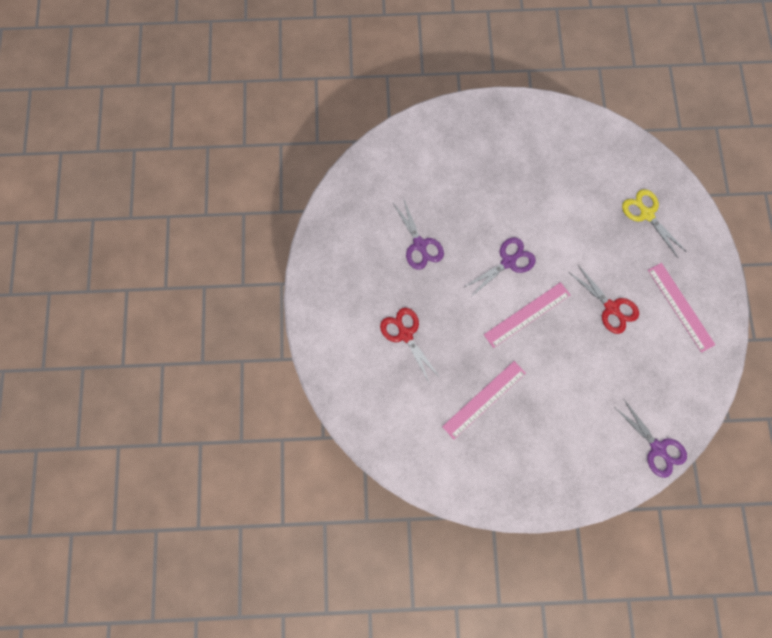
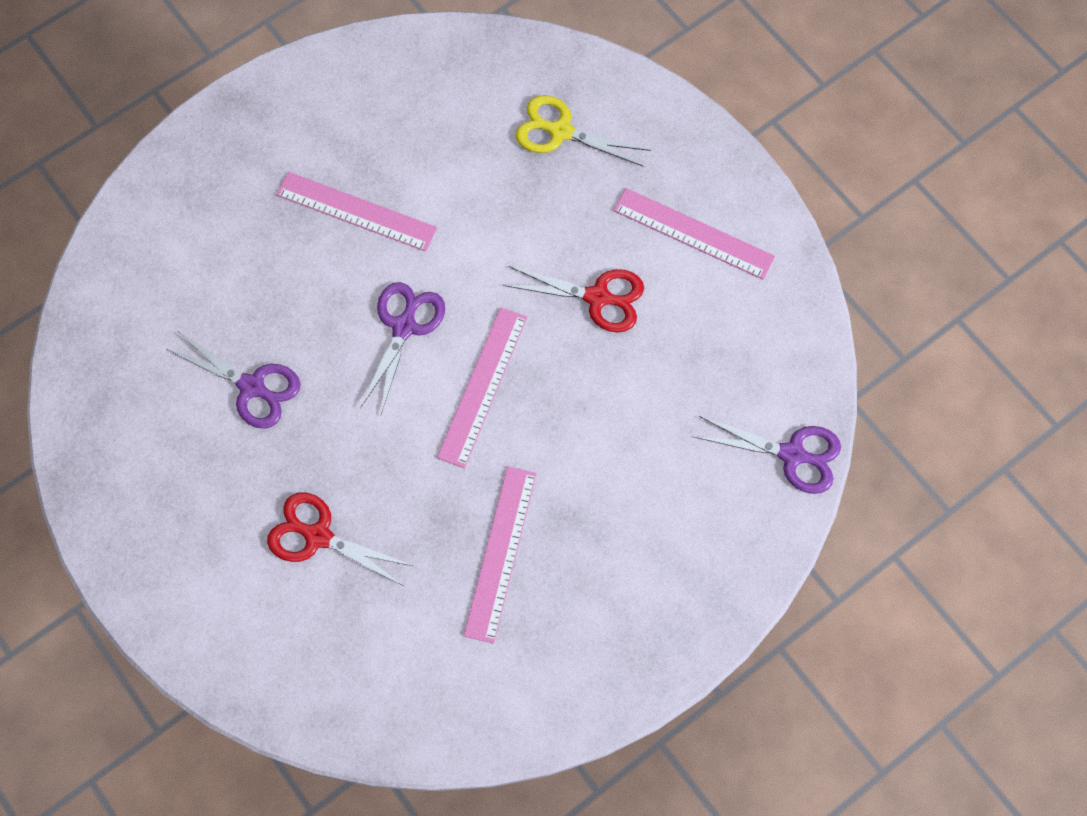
camera: 35 degrees left, 5 degrees down
(521, 191) = (356, 211): none -> pink ruler

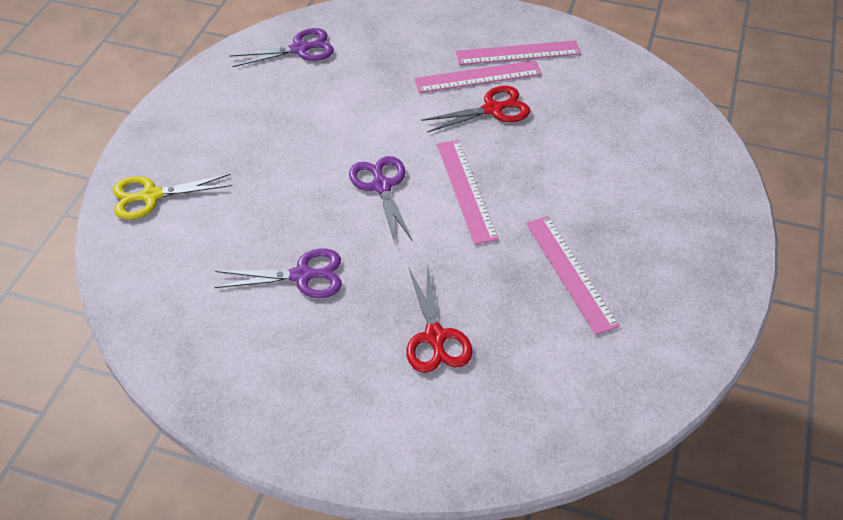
camera: 35 degrees left, 20 degrees down
(318, 536) = (435, 336): red scissors -> red scissors turned 90 degrees counterclockwise
(356, 211) = (289, 143): pink ruler -> pink ruler (478, 76)
(560, 131) = (388, 44): yellow scissors -> yellow scissors (151, 196)
(792, 454) = (688, 125): purple scissors -> purple scissors (299, 49)

